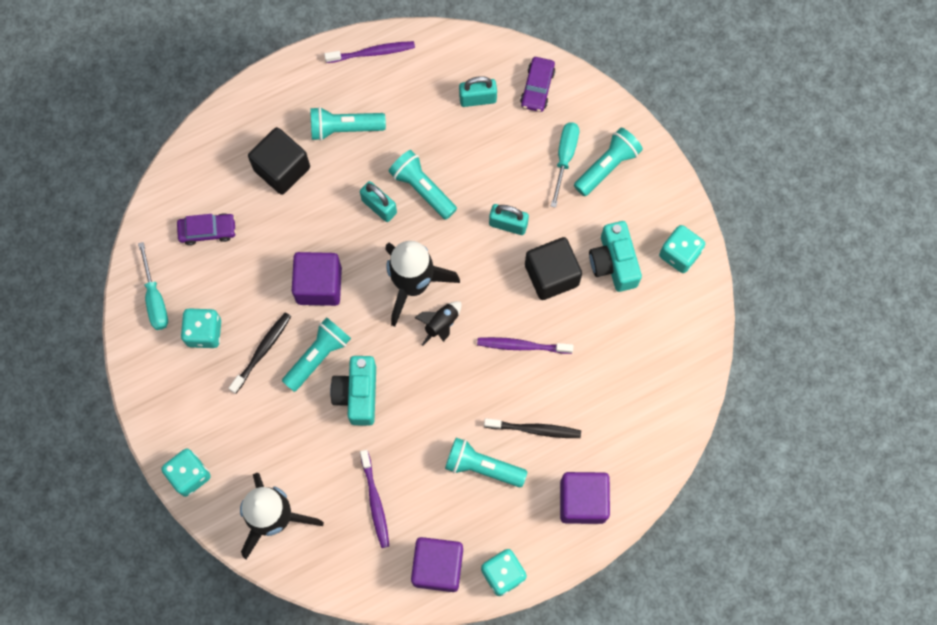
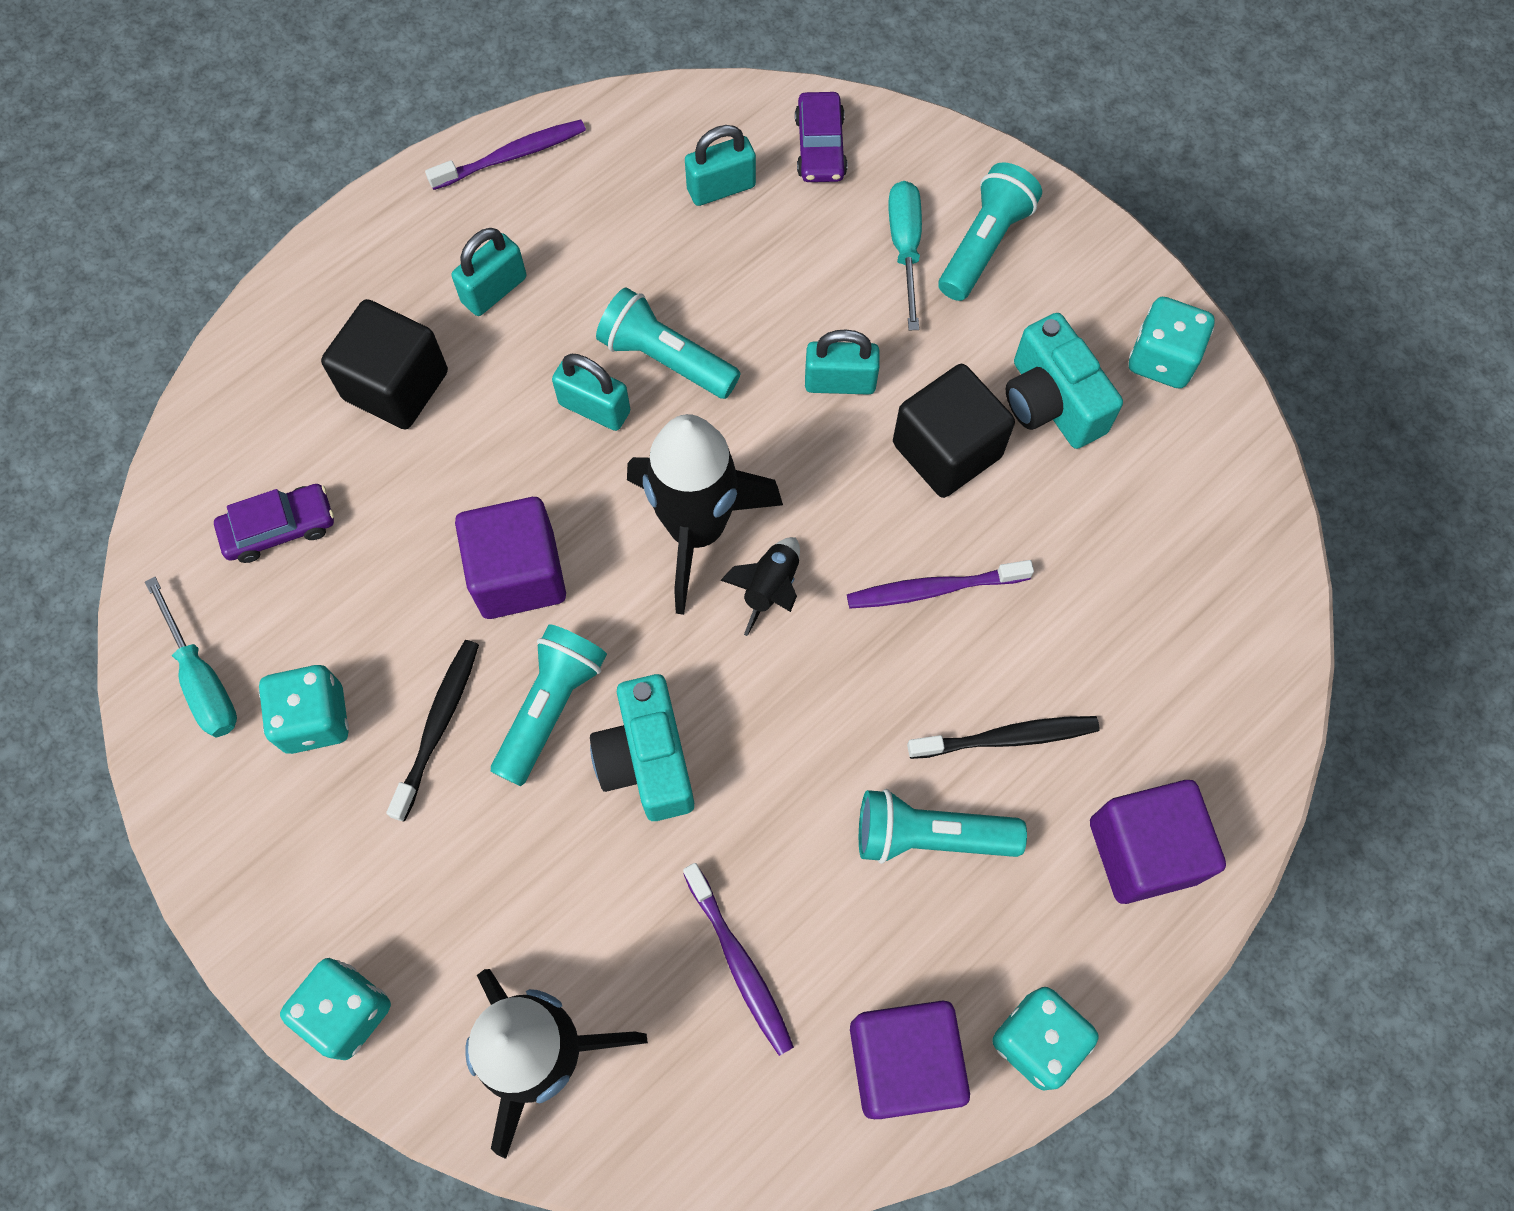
camera: 15 degrees left, 5 degrees down
(344, 128) = (494, 290): turquoise flashlight -> turquoise padlock

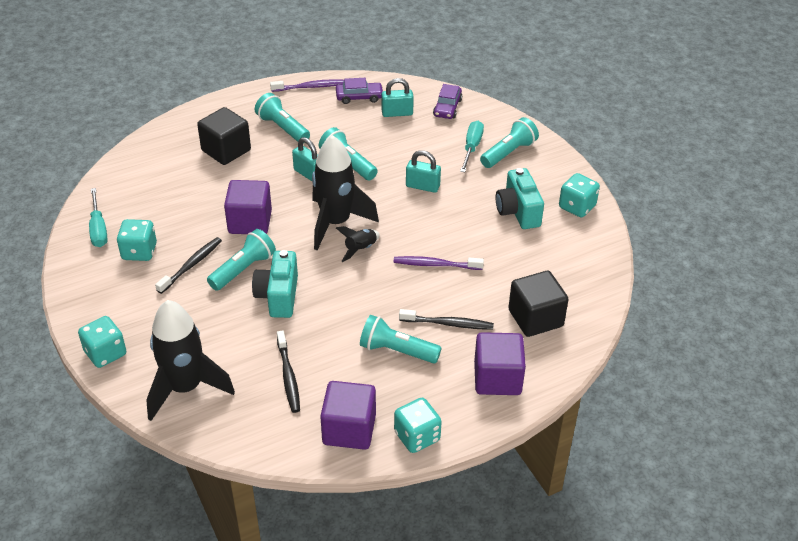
camera: 15 degrees right, 25 degrees down
(279, 528) = (154, 187): purple car -> purple car (359, 97)
(494, 290) = (282, 128): turquoise padlock -> turquoise flashlight
(739, 963) = (288, 376): purple toothbrush -> black toothbrush
(947, 450) = (462, 218): black cube -> black cube (535, 318)

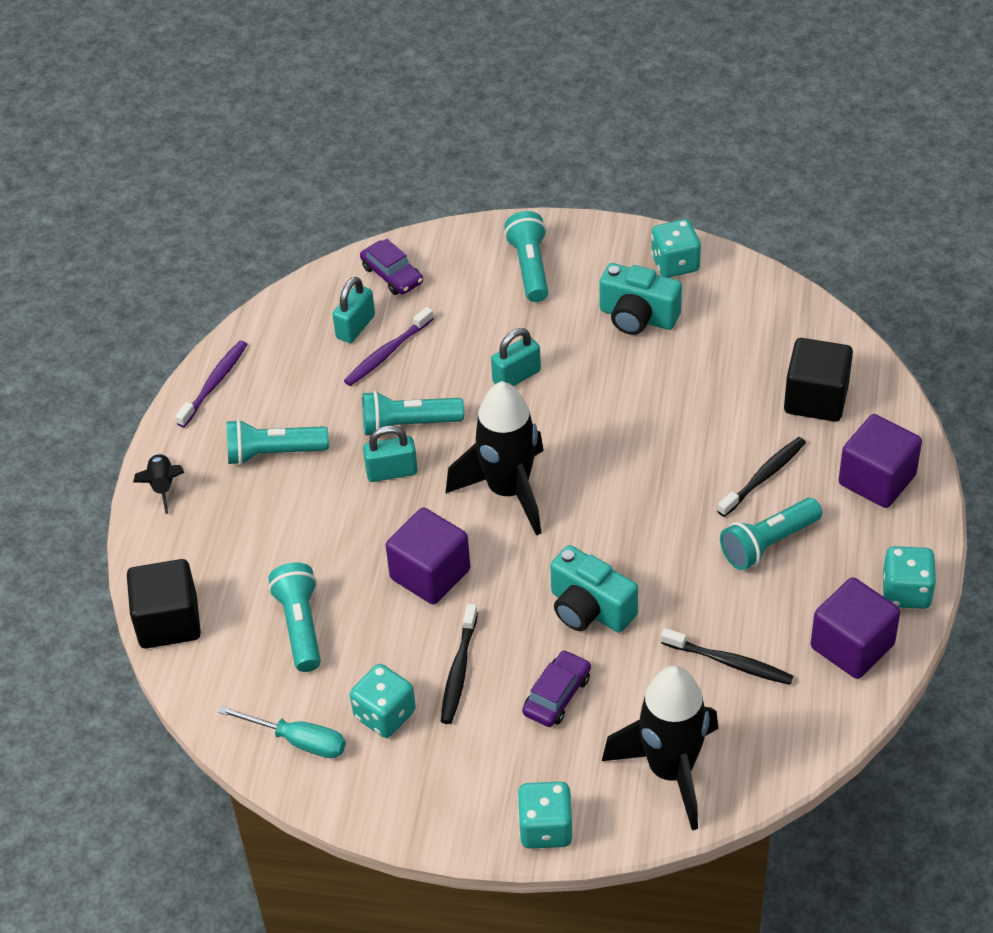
camera: 50 degrees left, 5 degrees up
(191, 265) = (459, 671): black toothbrush -> black toothbrush turned 150 degrees counterclockwise
(226, 150) = (263, 533): black cube -> black cube (168, 622)
(244, 269) = (513, 621): turquoise flashlight -> turquoise flashlight (300, 625)
(359, 97) = (286, 346): purple car -> purple car (557, 695)
(360, 249) = (575, 491): black rocket -> black rocket (163, 486)
(435, 265) = (661, 437): purple toothbrush -> purple toothbrush (387, 353)
(471, 147) = (488, 294): turquoise screwdriver -> none

